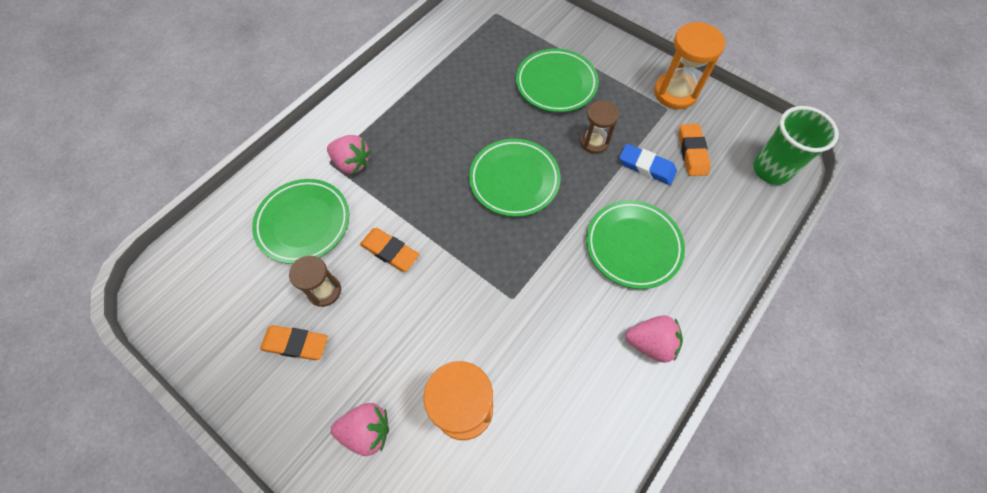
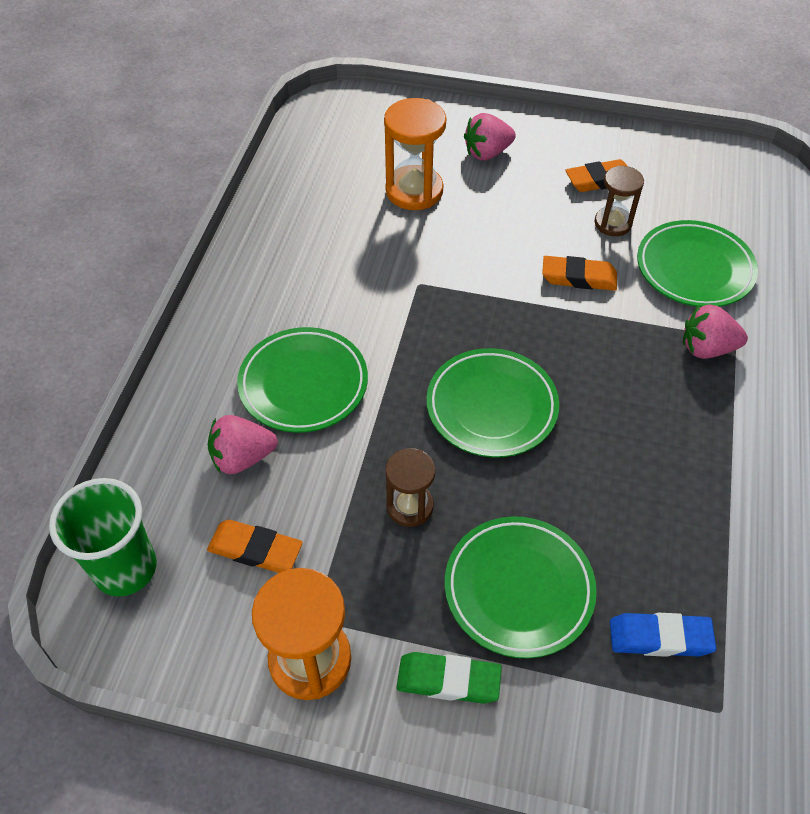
camera: 155 degrees right, 10 degrees down
(610, 62) = (448, 680): none -> green eraser
(646, 167) = (318, 497): blue eraser -> blue eraser (660, 637)
(651, 343) = (253, 296): pink strawberry -> pink strawberry (242, 458)
(692, 152) = (255, 549): orange eraser -> orange eraser turned 45 degrees counterclockwise

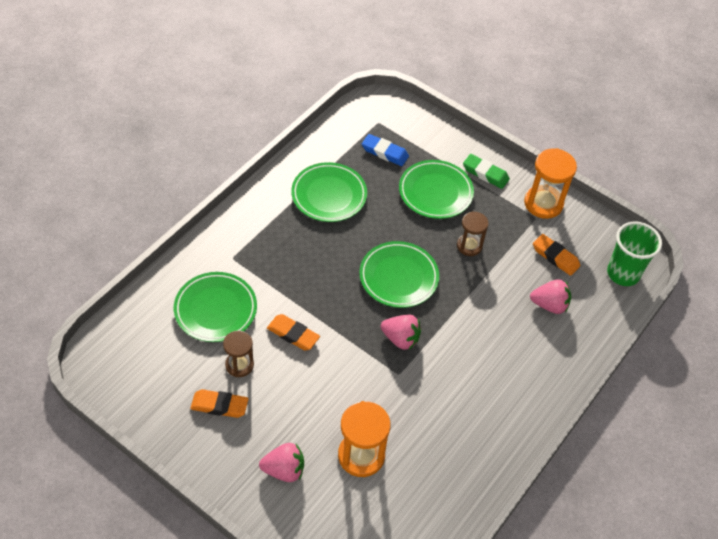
camera: 160 degrees left, 0 degrees up
(303, 384) = (501, 334): green plate -> green plate (329, 195)
(706, 348) = (253, 259): pink strawberry -> pink strawberry (400, 339)

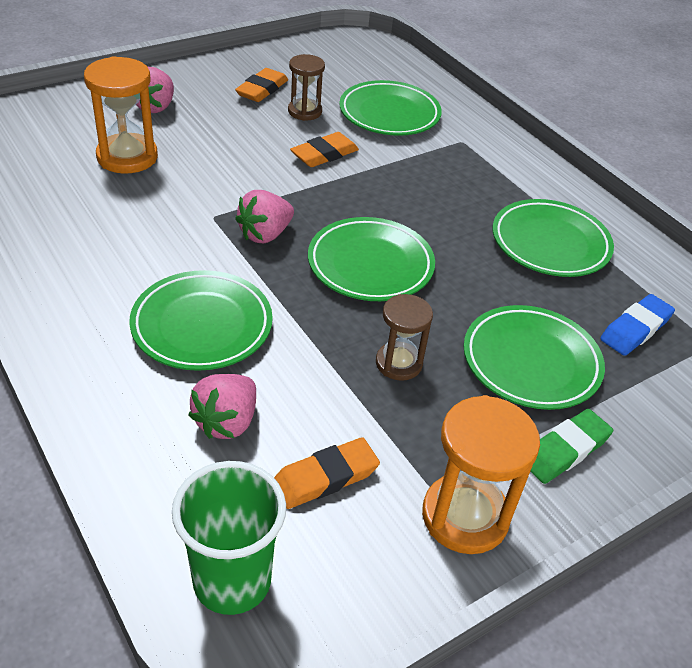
camera: 110 degrees right, 10 degrees down
(495, 340) = (202, 325): none -> green plate

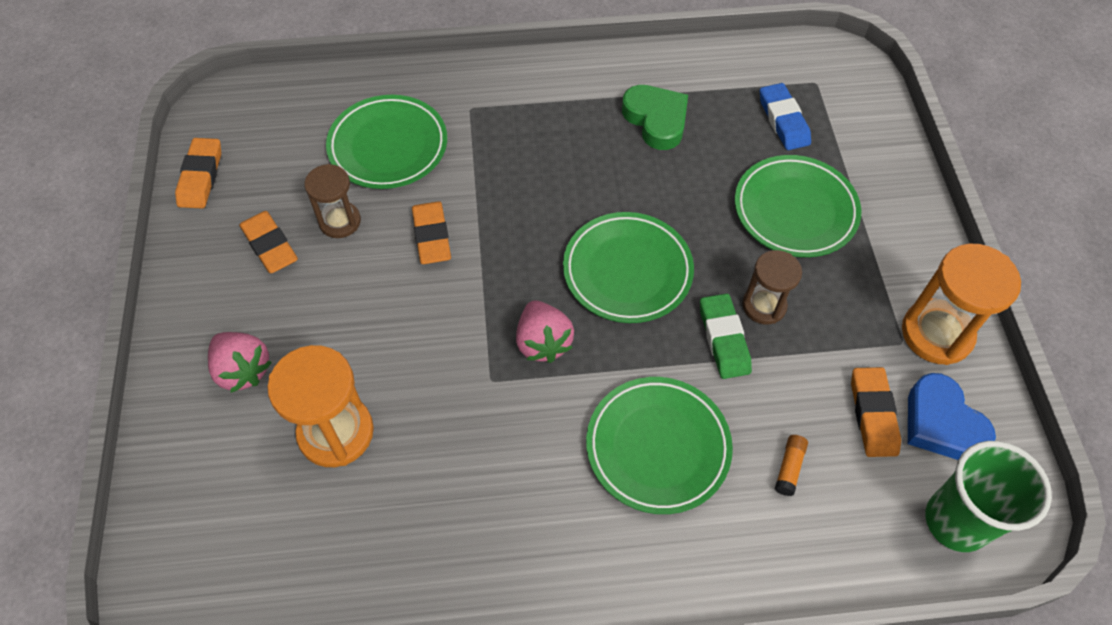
camera: 60 degrees left, 15 degrees up
(227, 422) = (789, 468): pink strawberry -> orange glue stick
(296, 49) = (201, 177): none -> orange eraser
(350, 543) = (941, 423): none -> blue heart
(550, 243) = (656, 120): green plate -> green heart
(564, 450) = (893, 237): green eraser -> green eraser (723, 339)

